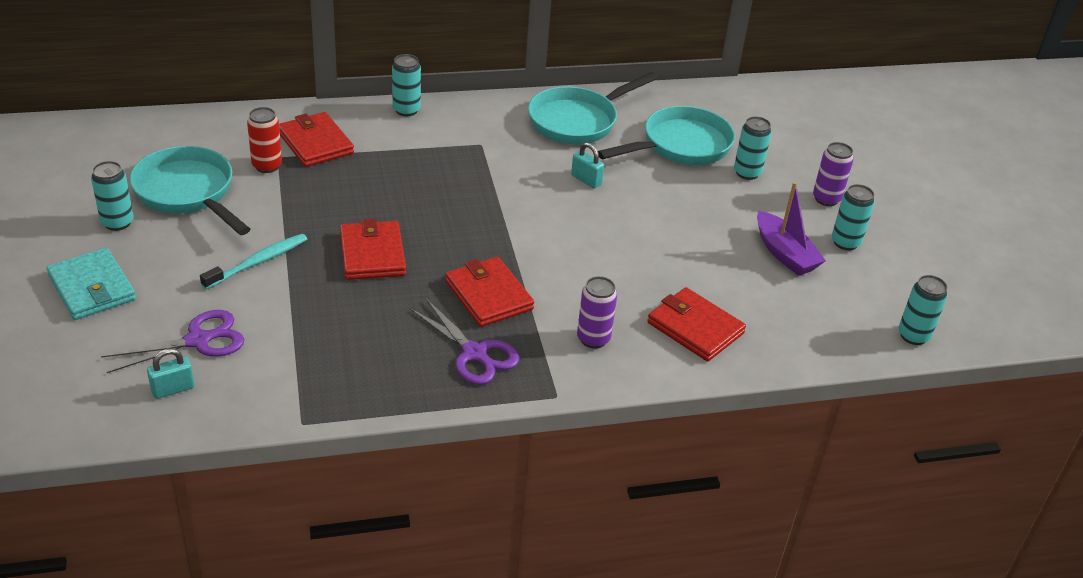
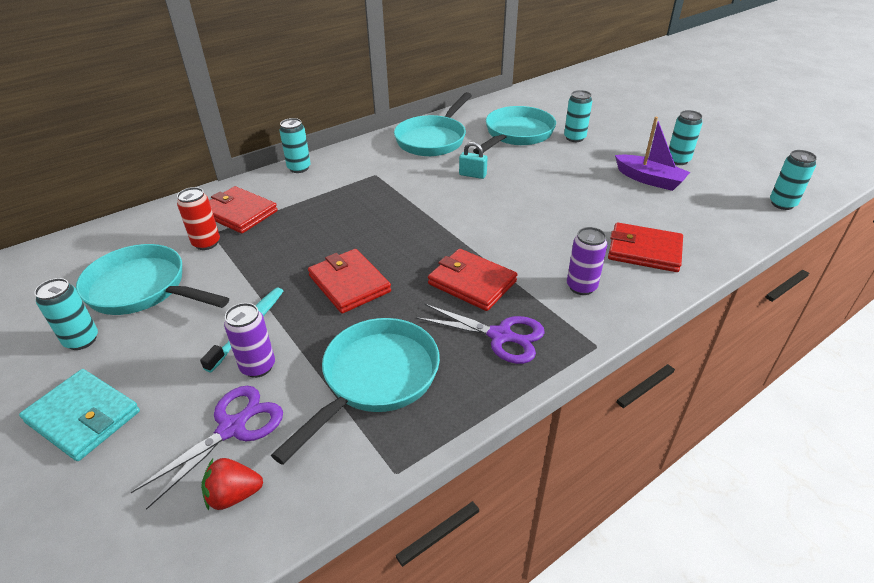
camera: 20 degrees left, 0 degrees up
(173, 389) = (234, 495): turquoise padlock -> red strawberry
(336, 347) = (375, 379): none -> turquoise pan
(826, 199) = (638, 138): purple can -> purple can (258, 367)

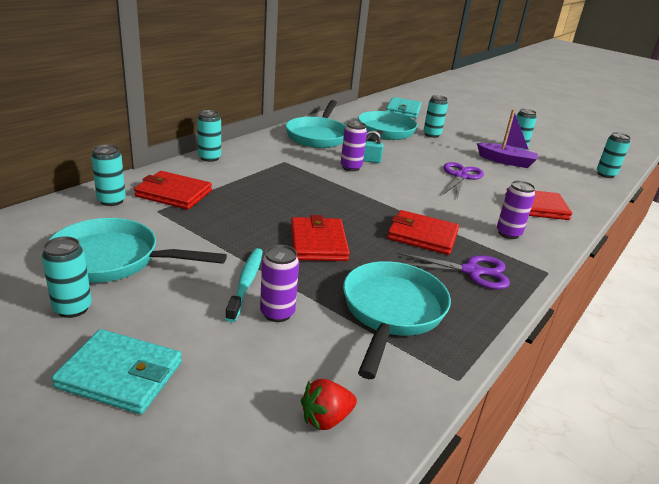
camera: 20 degrees left, 10 degrees down
(177, 219) = (111, 201): none -> turquoise can
(206, 243) = (156, 219): red can -> none
(233, 428) = (287, 364): purple scissors -> purple scissors (461, 176)
(349, 284) = (318, 243): red wallet -> red wallet turned 45 degrees clockwise
(445, 184) = (351, 167): none -> purple can
(560, 101) = (403, 110): none -> turquoise wallet

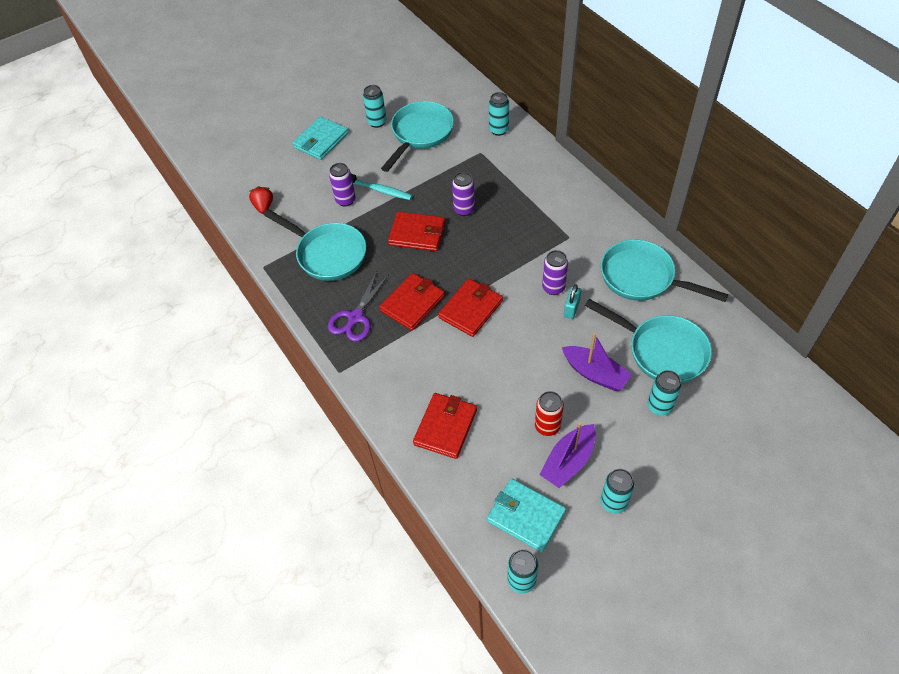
camera: 115 degrees right, 25 degrees up
(174, 193) = (507, 161): red wallet -> red wallet (471, 309)
(209, 158) = (577, 185): turquoise can -> none
(403, 110) = (763, 406): turquoise wallet -> turquoise wallet (526, 516)
(425, 153) = (595, 373): none -> purple boat
(461, 176) = (526, 385): purple scissors -> none
(487, 168) = (547, 426): none -> red can
(508, 233) = (401, 372): purple can -> purple can (464, 210)

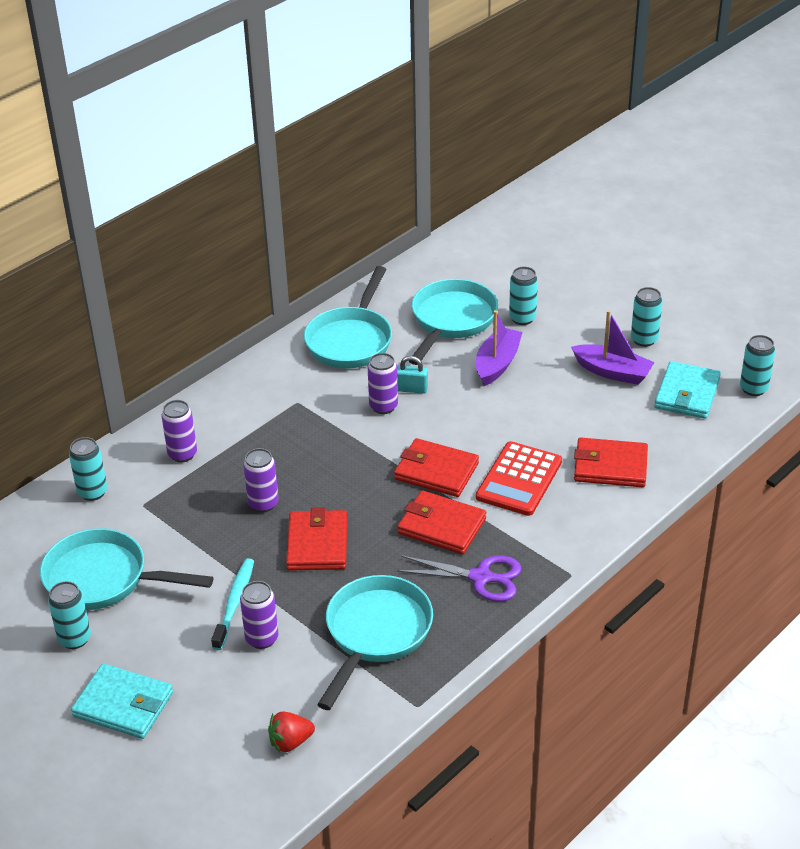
camera: 105 degrees left, 15 degrees down
(447, 360) = (519, 479): none -> red calculator
(525, 172) = (182, 454): none -> purple can
(547, 426) = (577, 391): red can -> none

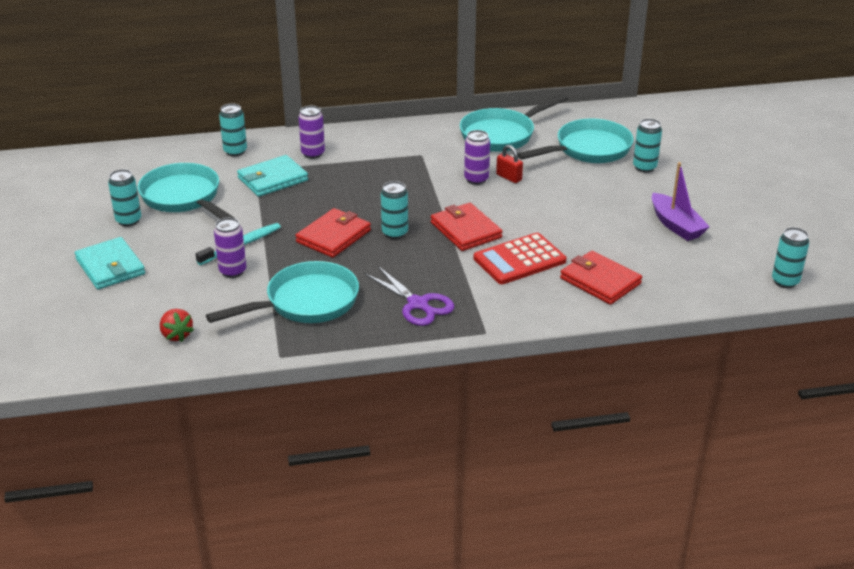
camera: 35 degrees right, 5 degrees down
(263, 504) = (328, 200): purple can -> none
(290, 742) = (176, 335): red strawberry -> red strawberry turned 135 degrees counterclockwise
(412, 389) = (509, 177): turquoise padlock -> red padlock
(442, 526) = (429, 263): red wallet -> none
(497, 364) = (591, 186): purple boat -> none
(644, 340) = (728, 215): turquoise can -> turquoise can (395, 233)
(687, 393) = (722, 262): turquoise wallet -> turquoise wallet (272, 179)

